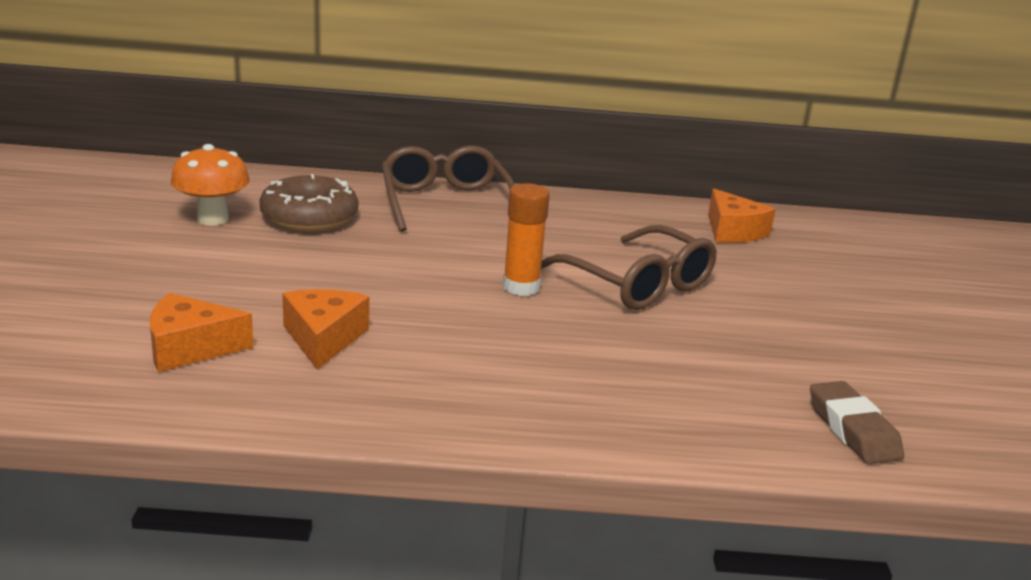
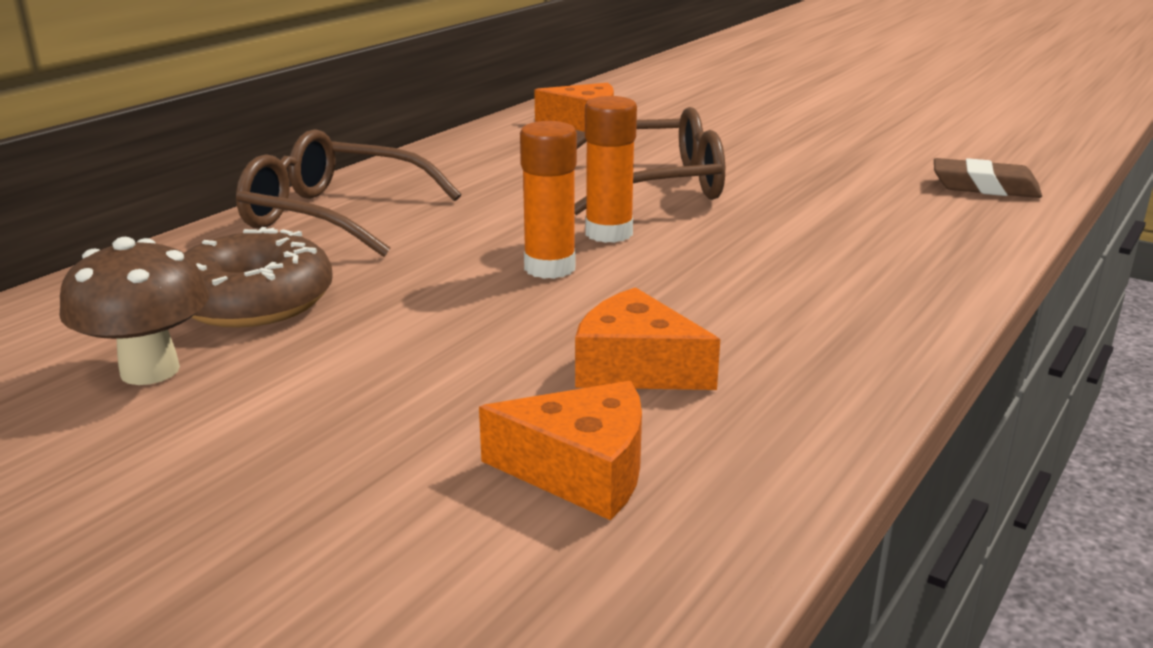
camera: 55 degrees left, 0 degrees up
(190, 348) = (581, 471): orange cheese -> orange cheese turned 105 degrees counterclockwise
(213, 219) = (150, 371): orange mushroom -> brown mushroom
(440, 281) = (549, 268): none -> orange glue stick

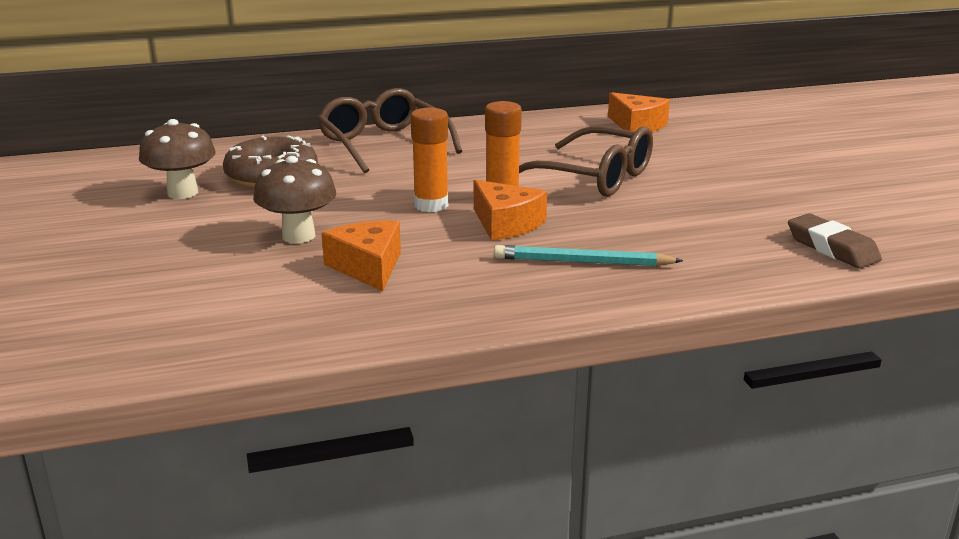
camera: 40 degrees right, 0 degrees up
(463, 364) = (298, 236): none -> brown mushroom
(581, 471) = (255, 297): orange cheese -> orange cheese (506, 224)
(835, 273) = (583, 262): none -> turquoise pencil

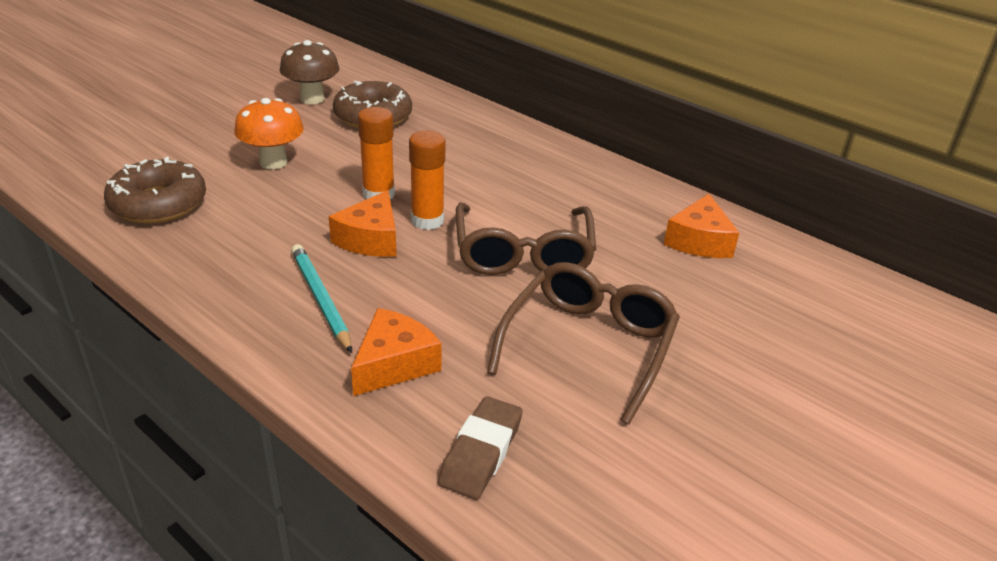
camera: 55 degrees right, 10 degrees up
(298, 236) = (273, 162): brown mushroom -> orange mushroom
(305, 306) = (158, 204): none -> brown donut
(368, 267) = (239, 206): orange cheese -> orange cheese (394, 364)
(383, 144) = (487, 135): brown glasses -> brown glasses (589, 345)

